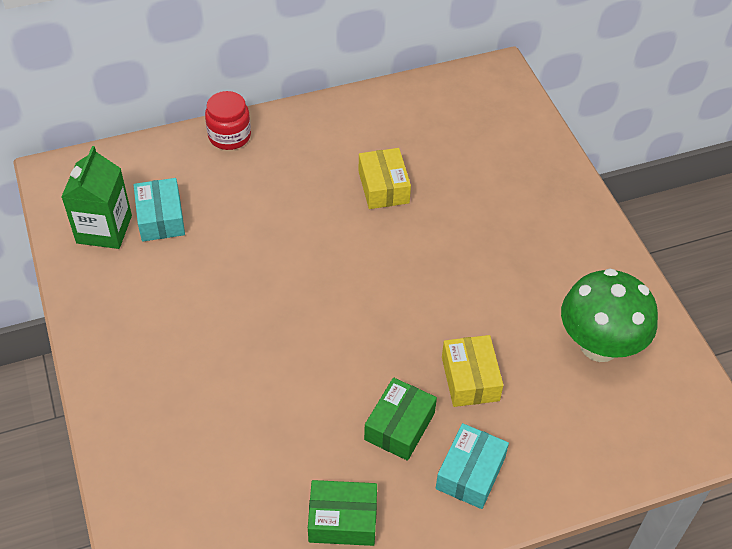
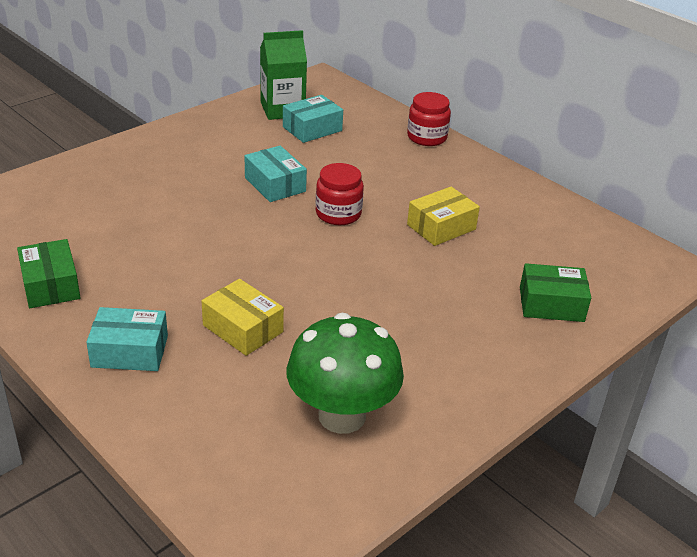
camera: 65 degrees right, 15 degrees down
(252, 284) = (275, 184): none -> turquoise box
(328, 252) = (338, 214): none -> red jar
(399, 426) = (164, 296): green box -> green box (551, 304)
(470, 378) = (243, 328): yellow box -> yellow box turned 75 degrees clockwise

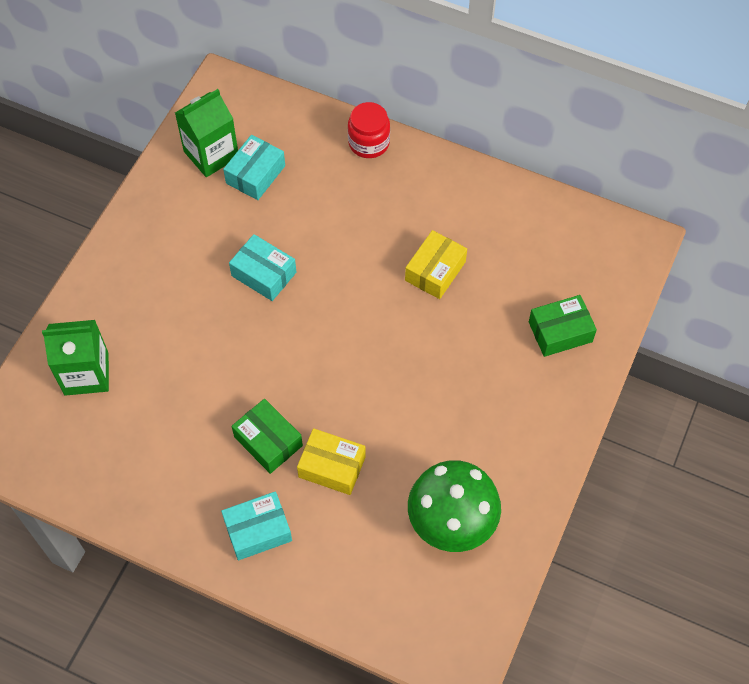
camera: 20 degrees left, 25 degrees up
(50, 285) = (147, 487): green box -> green box (268, 441)
(66, 198) = (86, 374): none -> green carton
(338, 214) = (339, 291): red jar -> none

